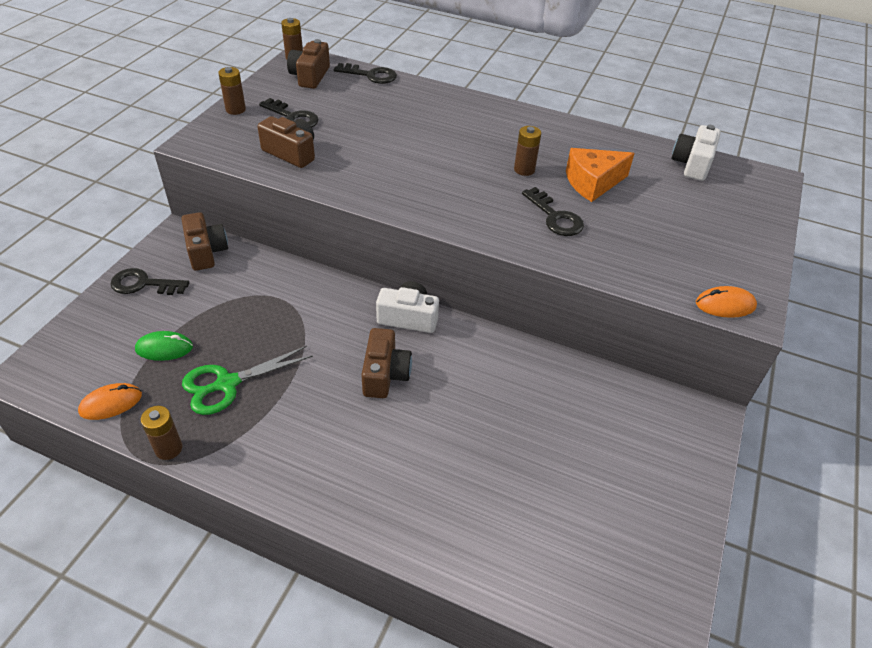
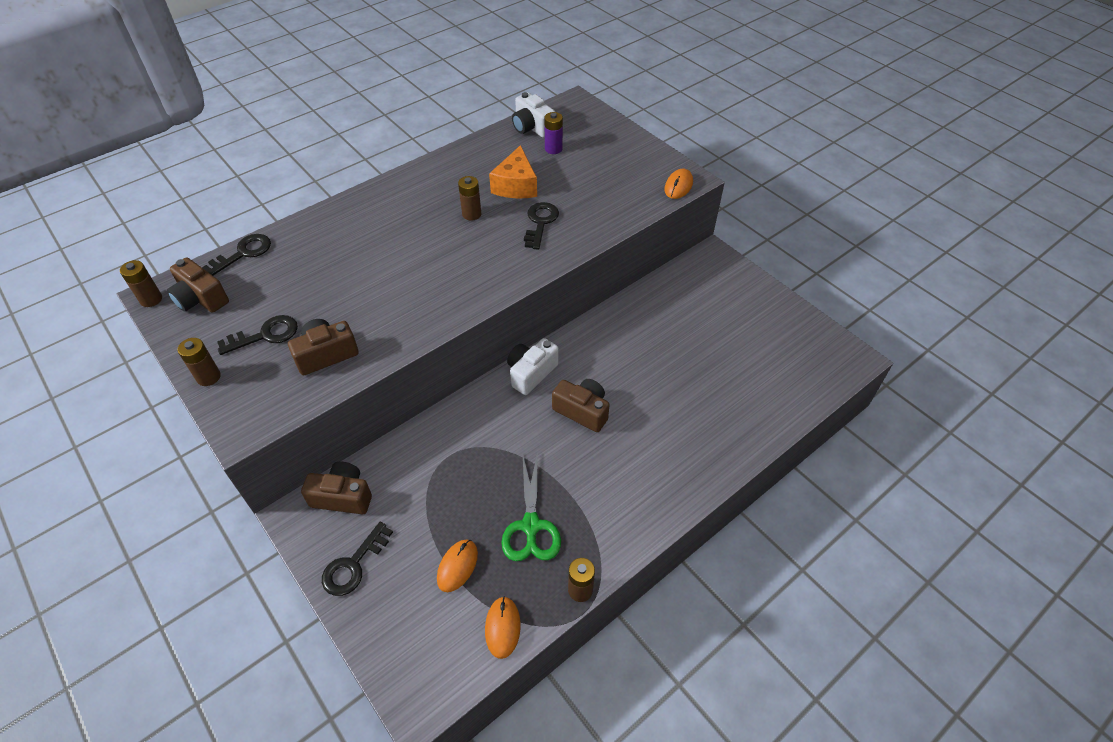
camera: 60 degrees left, 5 degrees up
(164, 348) = (457, 566): green mouse -> orange mouse
(555, 217) = (540, 223): black key -> black key turned 75 degrees counterclockwise
(676, 189) = (553, 149): none -> purple battery

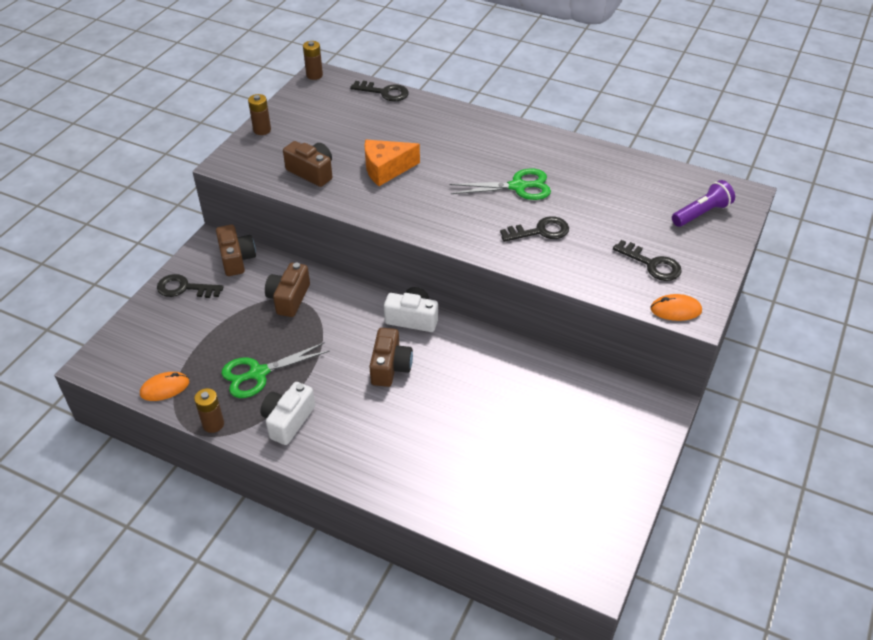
camera: 65 degrees right, 5 degrees down
(201, 298) = (328, 94): brown camera -> brown camera (289, 298)
(265, 335) = (313, 137): black key -> black key (651, 264)
(457, 566) = (205, 343): orange mouse -> none
(471, 214) = (518, 187): brown battery -> green scissors
(516, 185) = (578, 199): orange cheese -> orange cheese (386, 169)
(532, 127) = (673, 180): white camera -> white camera (288, 420)
(553, 149) = (653, 204): purple battery -> none
(581, 130) = (701, 213): none -> purple flashlight

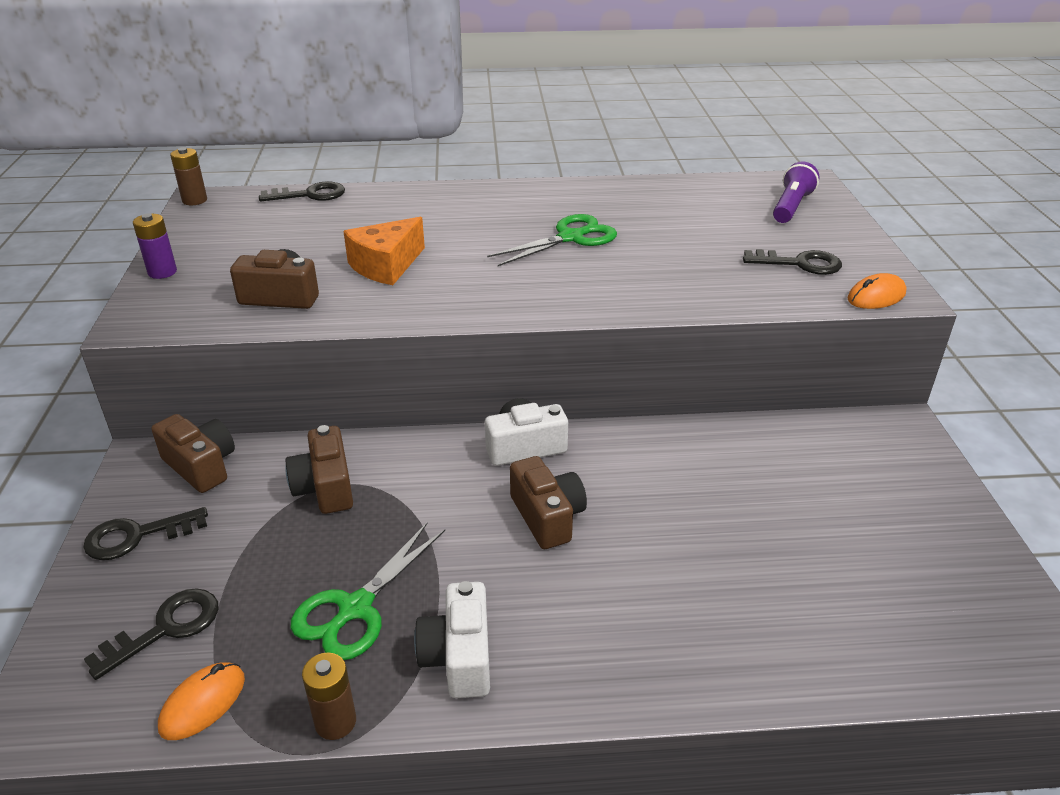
camera: 30 degrees left, 10 degrees down
(262, 130) = (162, 272): brown battery -> purple battery
(540, 231) = (644, 271): black key -> black key (165, 629)

